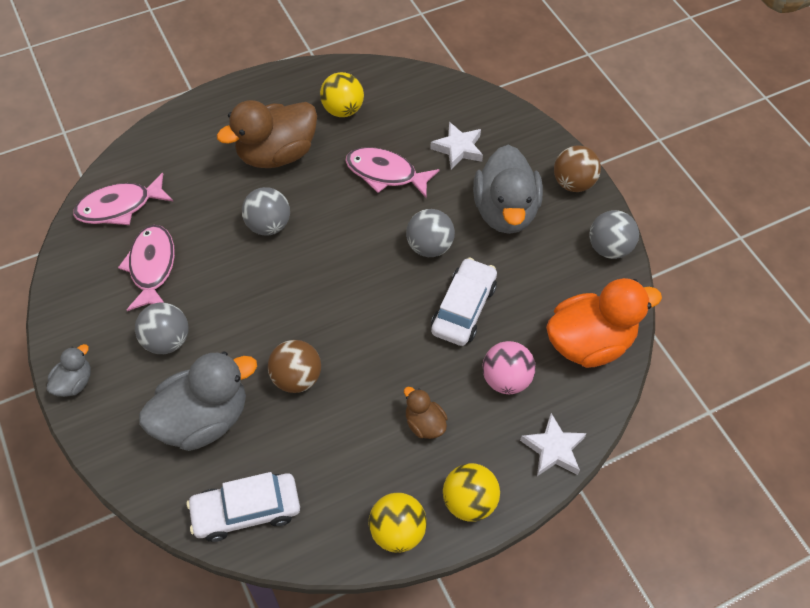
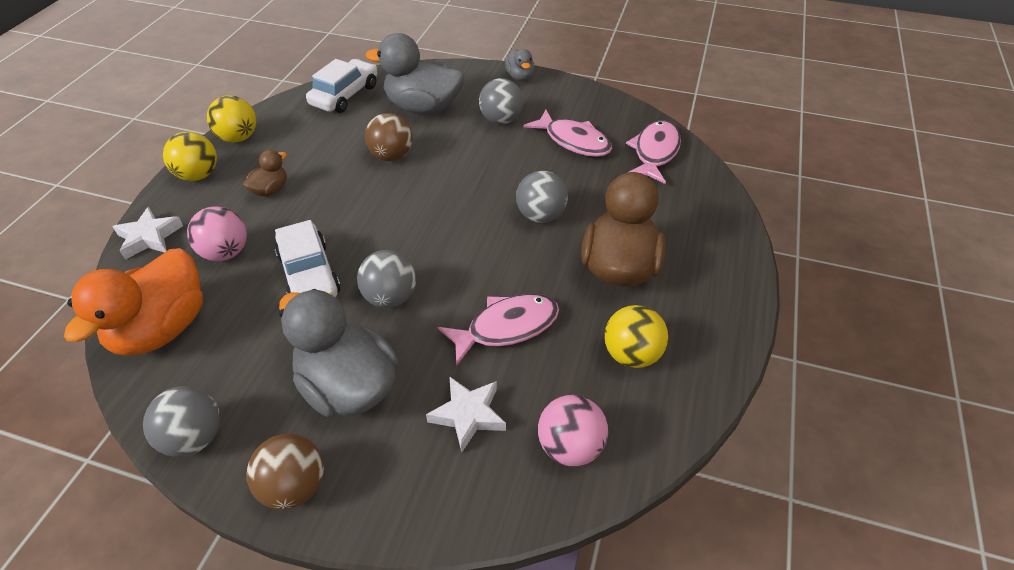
camera: 135 degrees right, 10 degrees down
(203, 419) = (423, 107): grey duck -> grey duck turned 90 degrees clockwise
(424, 423) = (270, 190): brown duck -> brown duck turned 60 degrees counterclockwise
(427, 100) = (570, 446): none -> pink ball

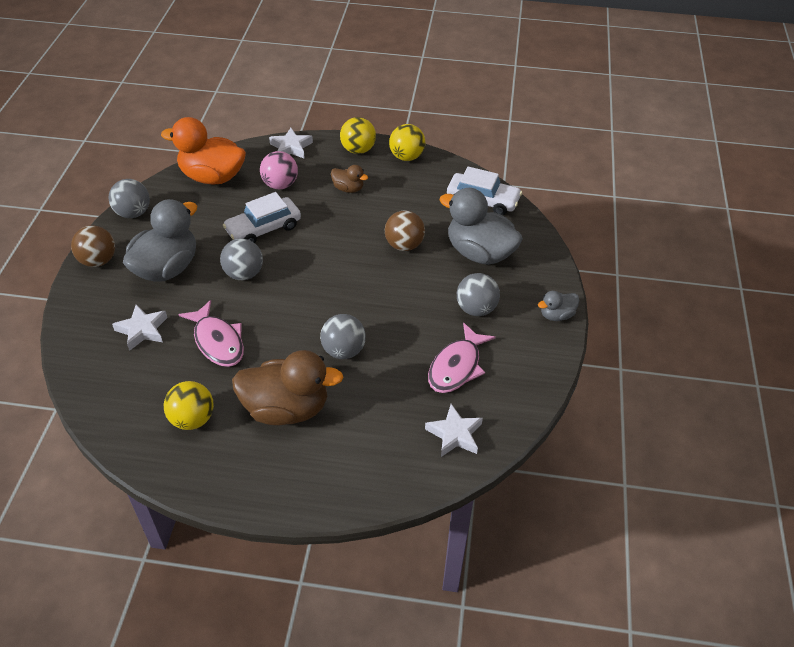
camera: 80 degrees right, 0 degrees up
(423, 107) = (479, 253): grey duck -> grey duck turned 60 degrees counterclockwise
(570, 446) = (114, 386): pink ball -> none
(654, 152) = (454, 434): pink fish -> white star

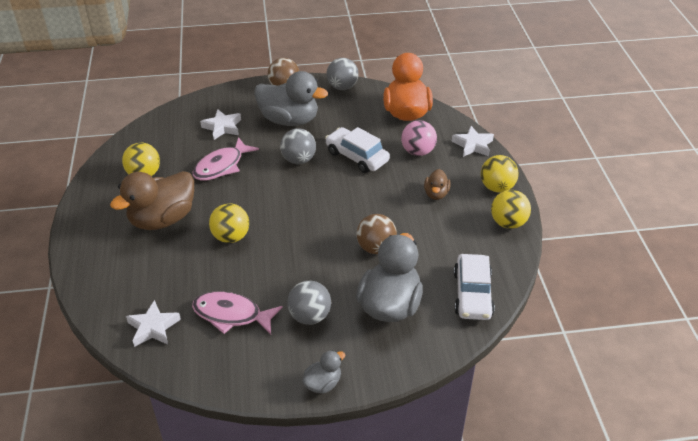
camera: 75 degrees right, 5 degrees down
(286, 408) = (162, 219): brown duck -> brown duck turned 60 degrees clockwise
(343, 350) = (231, 237): grey ball -> yellow ball
(556, 315) = (323, 383): grey duck -> grey duck turned 90 degrees clockwise

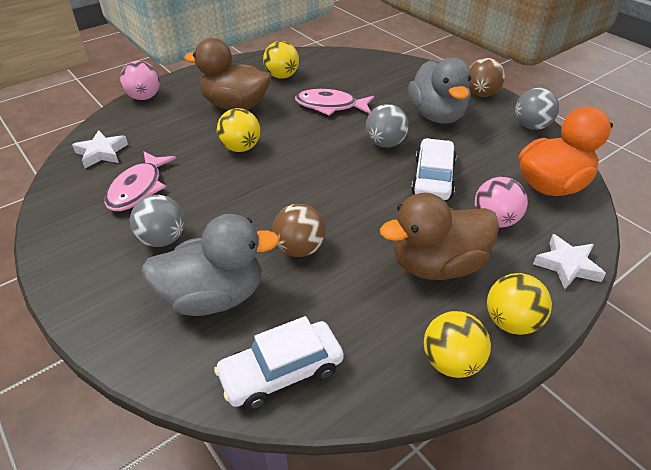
camera: 60 degrees right, 0 degrees up
(82, 275) = (144, 97): none -> pink ball
(222, 127) = (382, 86): white star -> none
(231, 315) = (138, 188): pink fish -> pink fish turned 150 degrees counterclockwise
(323, 383) = (69, 287): grey duck -> none
(436, 194) = (437, 265): brown duck -> brown duck, size x2.08

